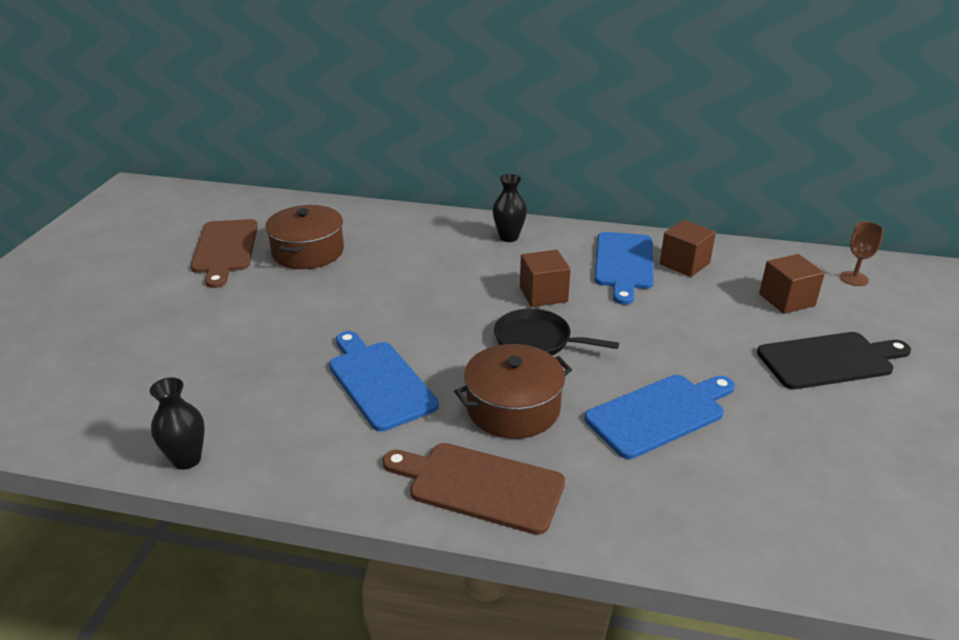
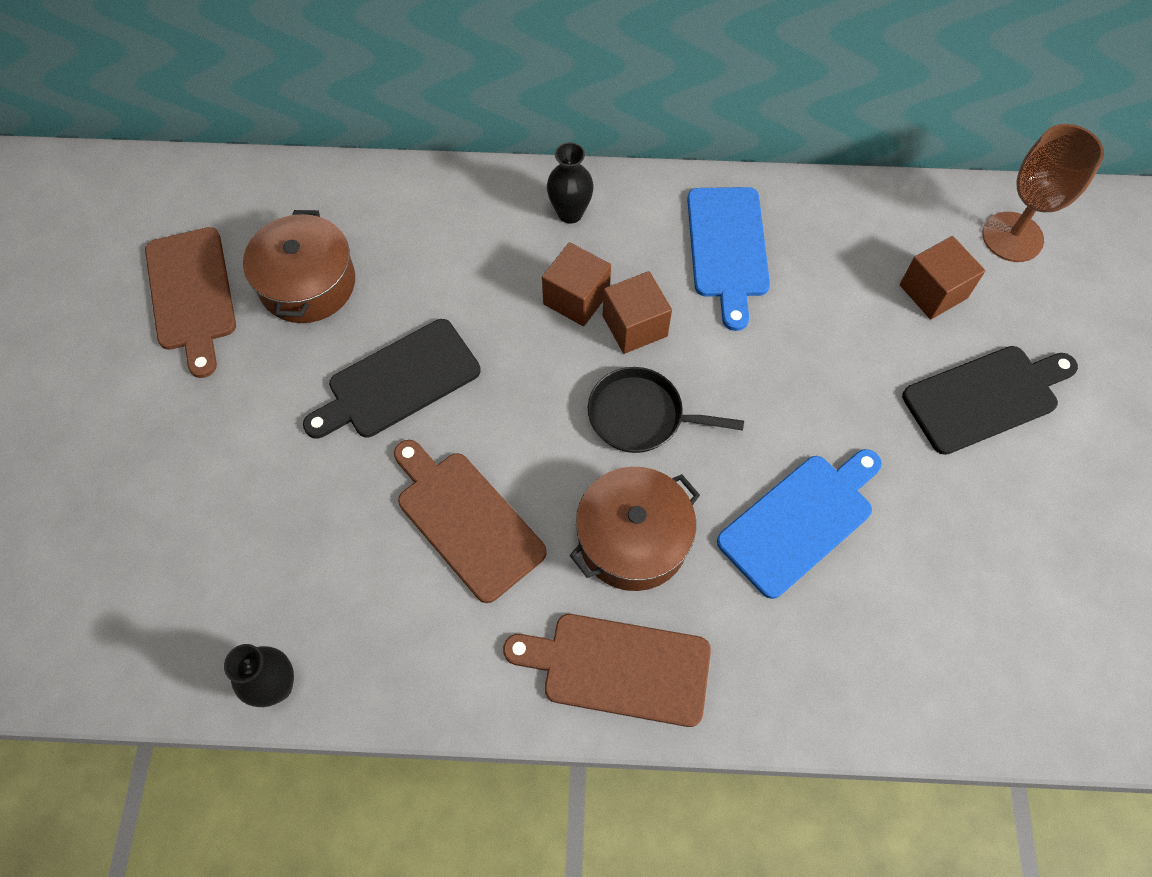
camera: 10 degrees left, 30 degrees up
(354, 304) = (398, 382): none -> black cutting board
(379, 381) = (466, 520): blue cutting board -> brown cutting board
(684, 263) = (804, 237): brown cube -> brown cube (576, 298)
(854, 278) = (1012, 237): brown goblet -> brown goblet, size x1.78

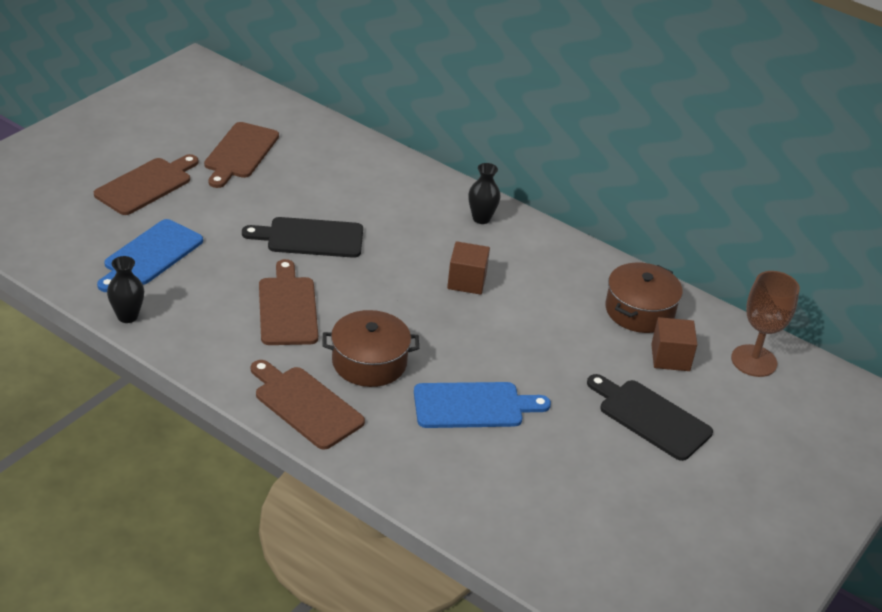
camera: 30 degrees right, 25 degrees down
(111, 433) = (146, 185): none -> brown cutting board
(307, 283) = (304, 177): brown pot -> brown pot (639, 311)
(576, 298) = (445, 254): brown cube -> none
(640, 416) = (429, 318): black pan -> none
(727, 248) = (560, 277): blue cutting board -> blue cutting board (150, 255)
(985, 397) = (650, 417): black cutting board -> black cutting board turned 150 degrees counterclockwise

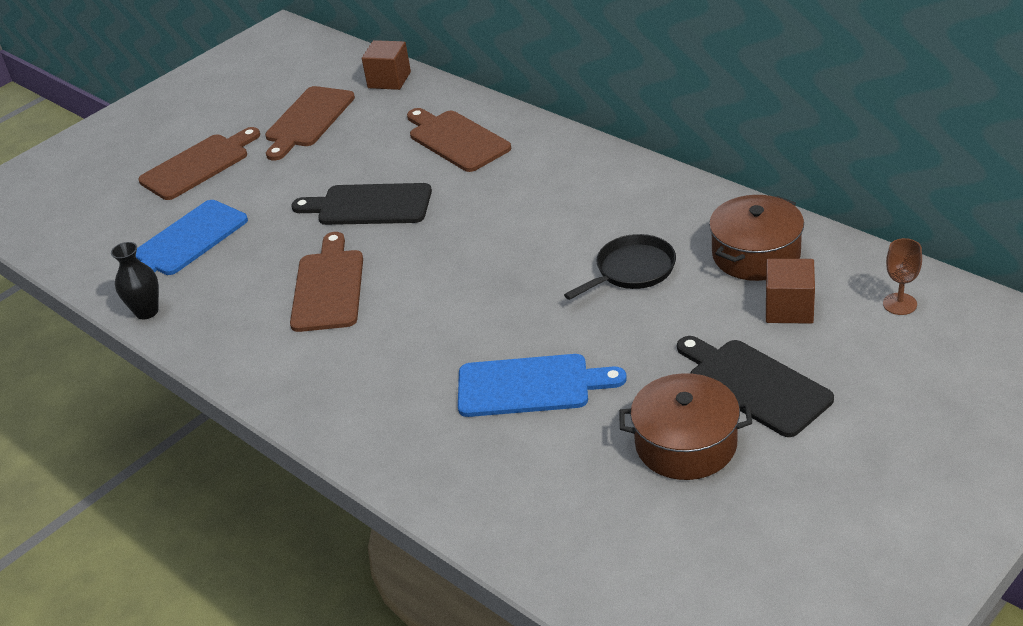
camera: 15 degrees right, 0 degrees up
(305, 405) = (328, 399): brown cutting board -> brown cutting board (456, 140)
(369, 362) = (412, 342): brown pot -> brown pot (686, 444)
(466, 281) = (545, 238): brown cube -> brown cube (389, 80)
(481, 218) = (574, 164): black vase -> none
(542, 315) = (632, 270): none -> black pan
(754, 361) = (899, 304): brown goblet -> brown goblet, size x0.56

